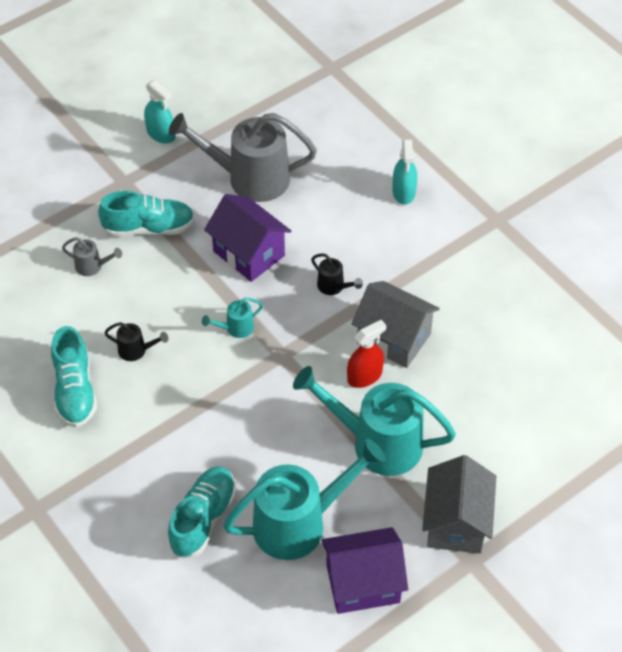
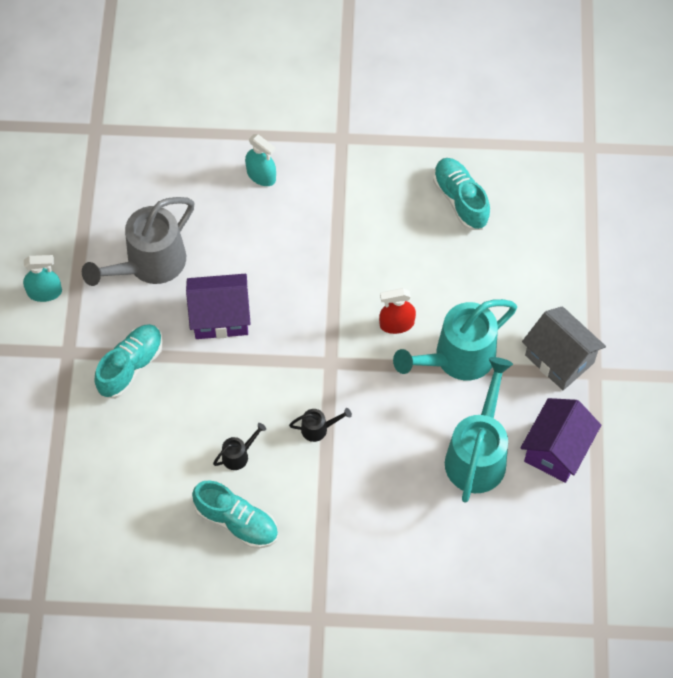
camera: 50 degrees left, 10 degrees up
(93, 266) = (131, 431): grey watering can -> none
(203, 518) = (421, 512): turquoise shoe -> turquoise shoe (460, 200)
(235, 328) = (280, 375): turquoise watering can -> none
(334, 287) = (303, 285): black watering can -> black watering can (318, 429)
(364, 376) = (396, 324): red spray bottle -> red spray bottle turned 105 degrees counterclockwise
(394, 338) = (382, 282): grey house -> none

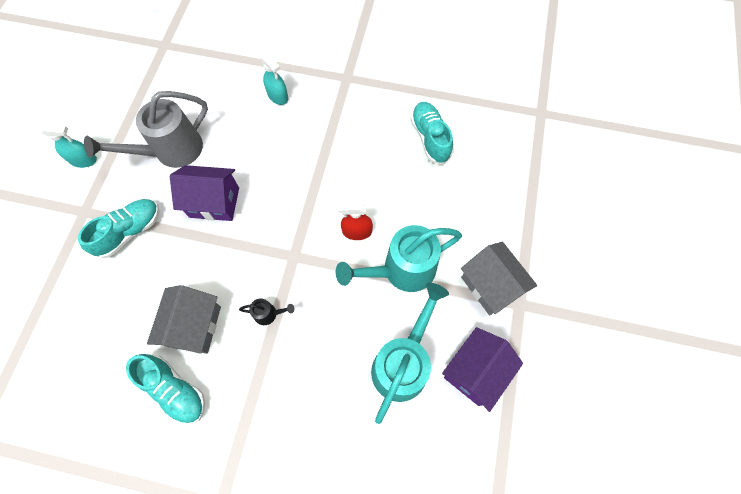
camera: 10 degrees right, 5 degrees up
(239, 455) = (194, 326): black watering can -> grey house

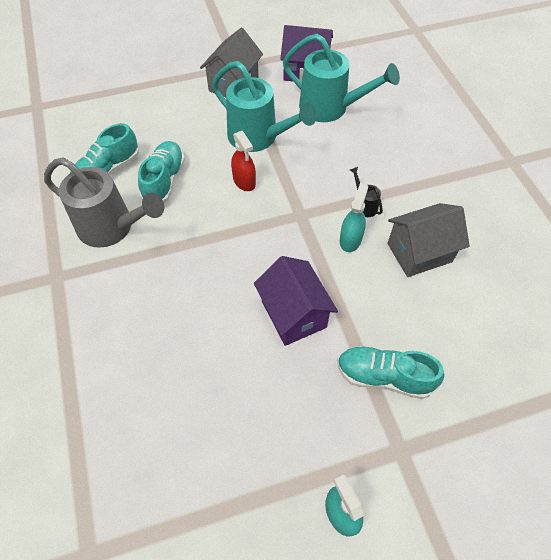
camera: 120 degrees left, 10 degrees down
(171, 151) = (261, 406): grey watering can -> grey watering can (112, 228)
(175, 390) = (476, 234): turquoise shoe -> turquoise shoe (164, 181)
(278, 96) = (117, 334): turquoise spray bottle -> turquoise spray bottle (350, 239)
(403, 362) = (330, 108): turquoise watering can -> turquoise watering can turned 150 degrees counterclockwise

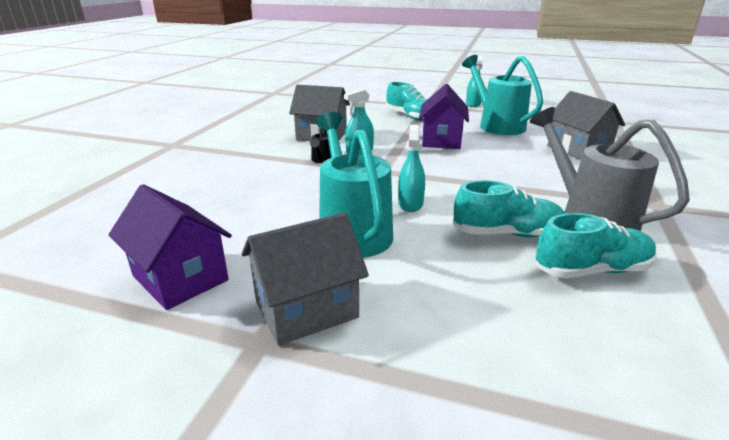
camera: 145 degrees left, 30 degrees down
(134, 375) = (578, 150): none -> grey house
(164, 181) = (507, 234): turquoise shoe -> turquoise shoe turned 135 degrees counterclockwise
(244, 181) = (410, 203): red spray bottle -> turquoise spray bottle
(330, 108) = (230, 224): turquoise watering can -> turquoise watering can (497, 125)

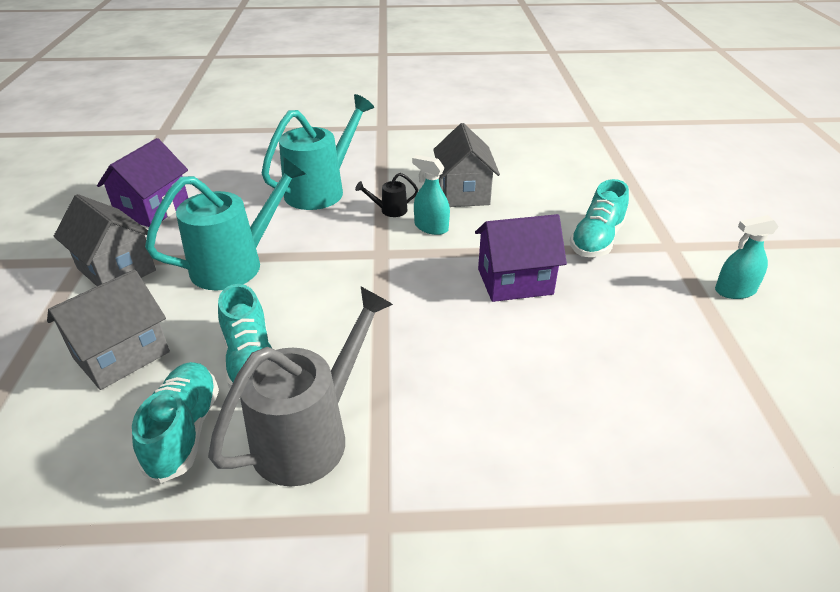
camera: 70 degrees right, 10 degrees up
(410, 203) = (303, 287): turquoise spray bottle -> none
(497, 125) = (635, 328): turquoise watering can -> turquoise watering can (321, 190)
(578, 150) = (577, 432): grey house -> grey house (121, 355)
(591, 270) = (184, 431): turquoise shoe -> turquoise shoe turned 150 degrees counterclockwise

